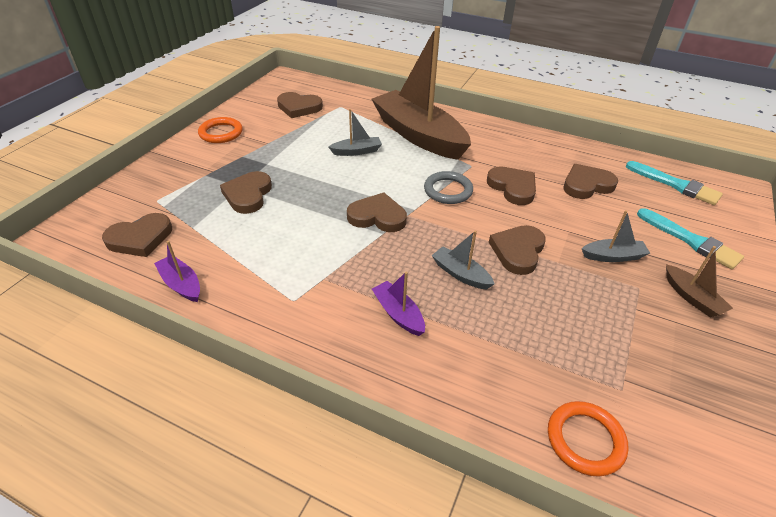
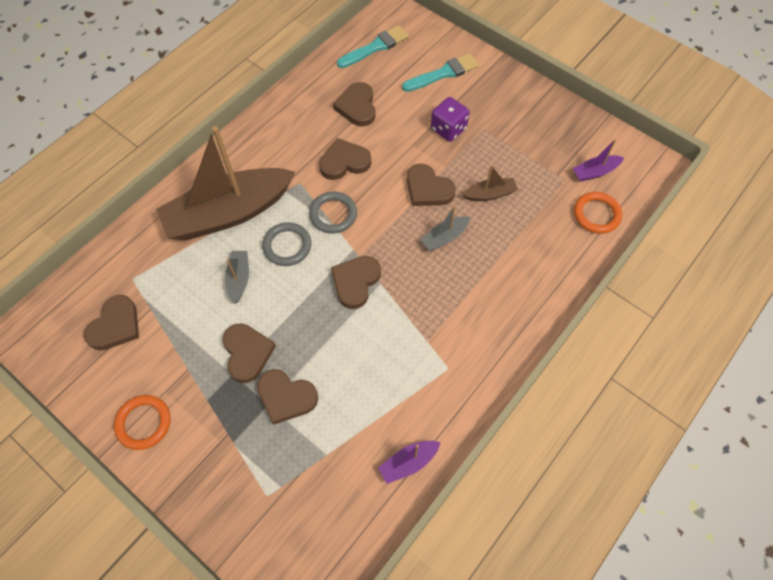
camera: 75 degrees left, 20 degrees up
(140, 238) = (331, 507): brown heart -> brown heart (247, 353)
(398, 314) = (478, 292): purple boat -> purple boat (595, 172)
(400, 170) = (287, 246): none -> grey ring
(613, 256) = (448, 129): grey boat -> purple dice
(692, 298) = (498, 103): brown boat -> brown boat (490, 194)

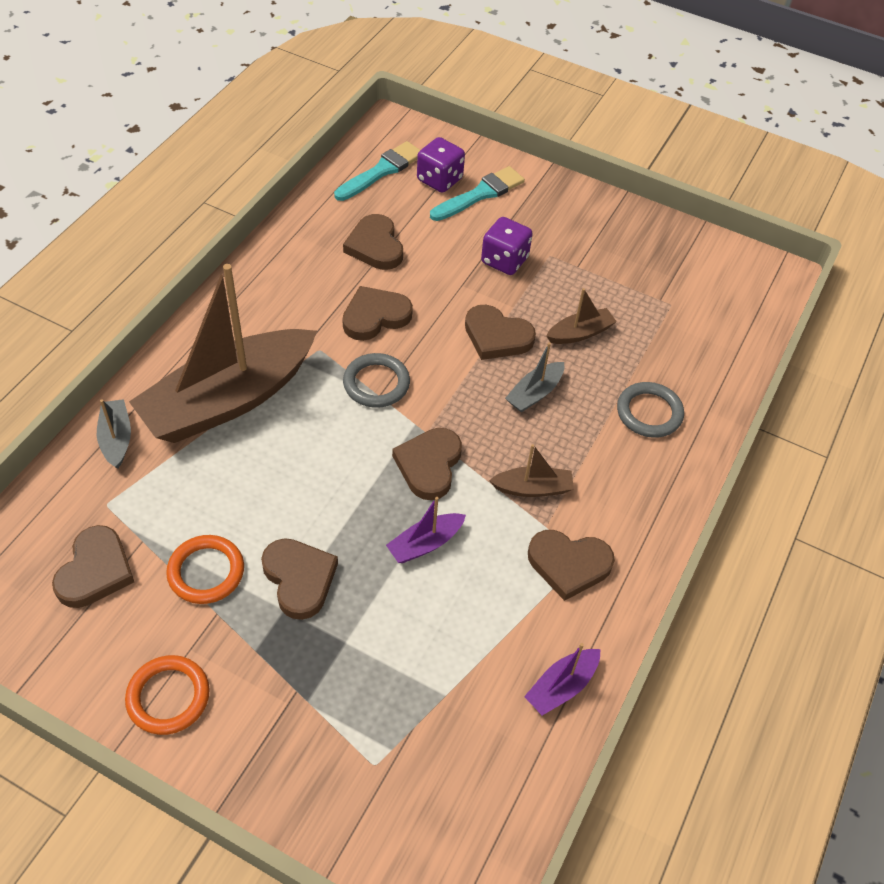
camera: 15 degrees left, 10 degrees down
(239, 279) = (264, 483): grey boat -> grey boat (116, 438)
(286, 397) = (369, 628): brown heart -> brown heart (569, 564)
(287, 246) = (322, 431): grey ring -> grey ring (649, 413)
(416, 58) = (439, 180): none -> purple dice
(425, 311) = (533, 488): none -> brown boat
(595, 172) = (706, 291): purple boat -> purple boat (425, 544)
(596, 214) = (722, 341): orange ring -> orange ring (206, 572)

